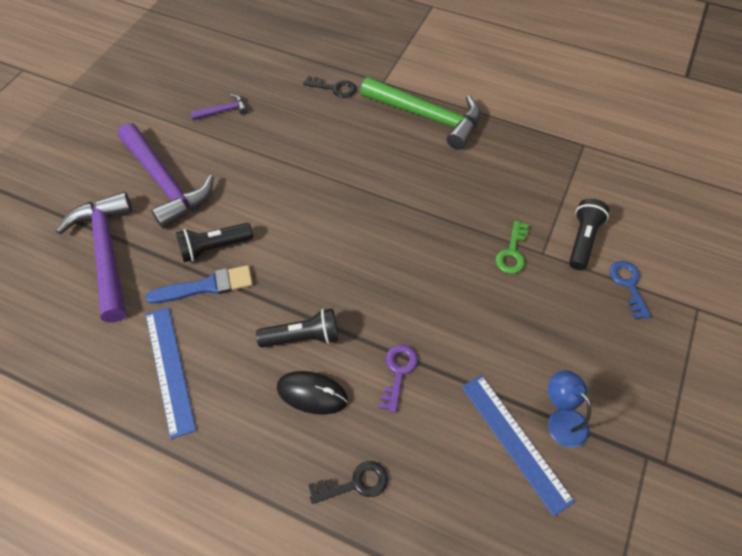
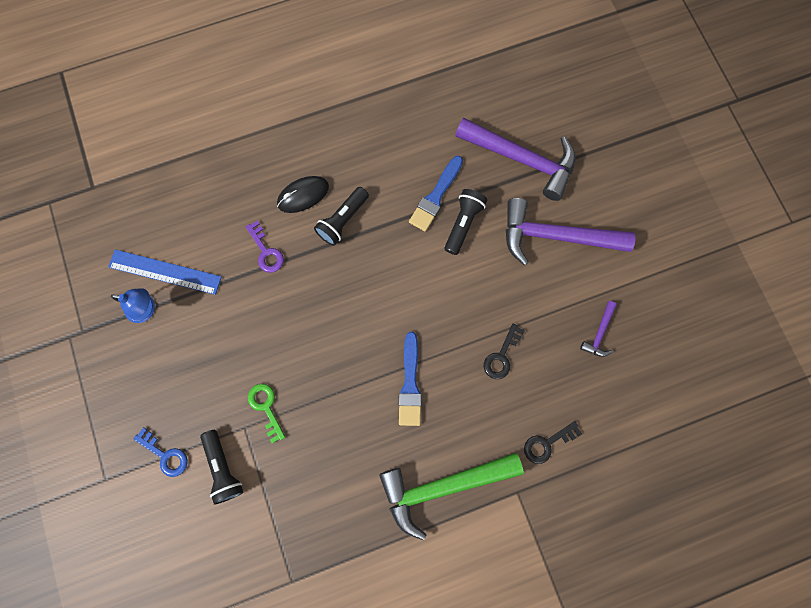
camera: 135 degrees right, 20 degrees up
(170, 369) = (395, 136): blue ruler -> none
(355, 483) = (234, 173): black key -> black key (501, 356)
(384, 182) = (410, 383): none -> blue brush

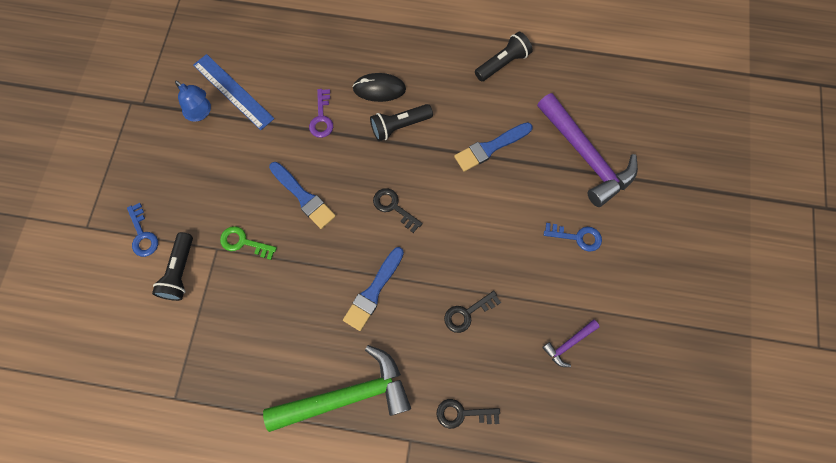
camera: 30 degrees right, 5 degrees down
(266, 407) = (243, 242): green key -> green key turned 75 degrees counterclockwise
(295, 334) = (303, 197): none -> blue brush
(382, 298) = (393, 207): none -> black key
(442, 486) = (347, 395): green hammer -> green hammer turned 150 degrees clockwise
(463, 224) = (500, 183): black flashlight -> black flashlight (502, 63)
(555, 236) = (577, 237): purple hammer -> blue key

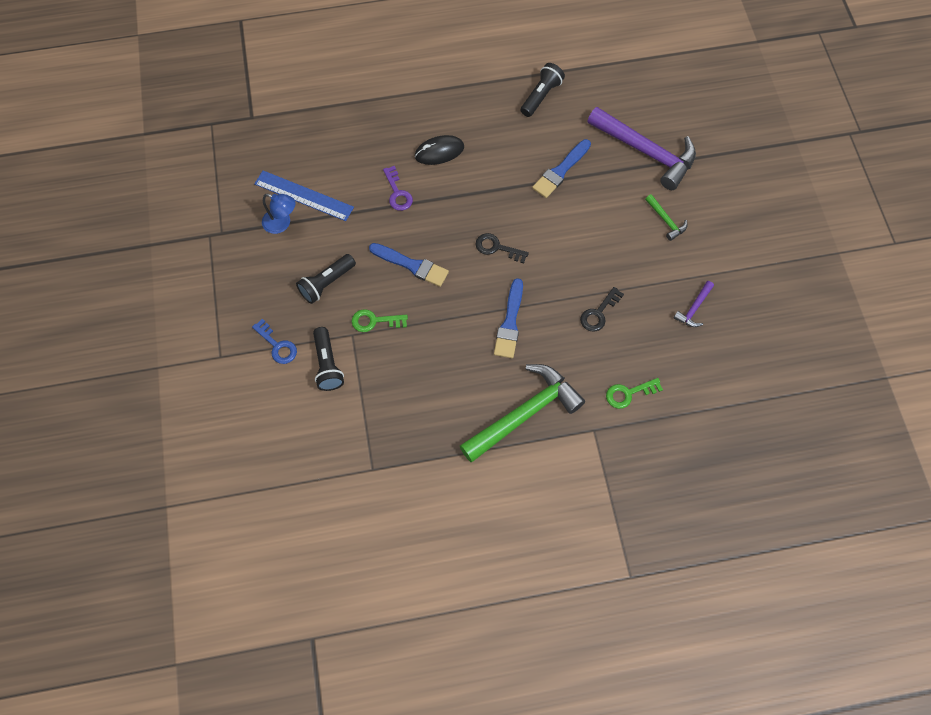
camera: 20 degrees left, 5 degrees down
(399, 126) = (472, 178): black flashlight -> black flashlight (327, 283)
(462, 414) = (628, 393): black key -> green key
(577, 237) = (666, 221): blue key -> green hammer

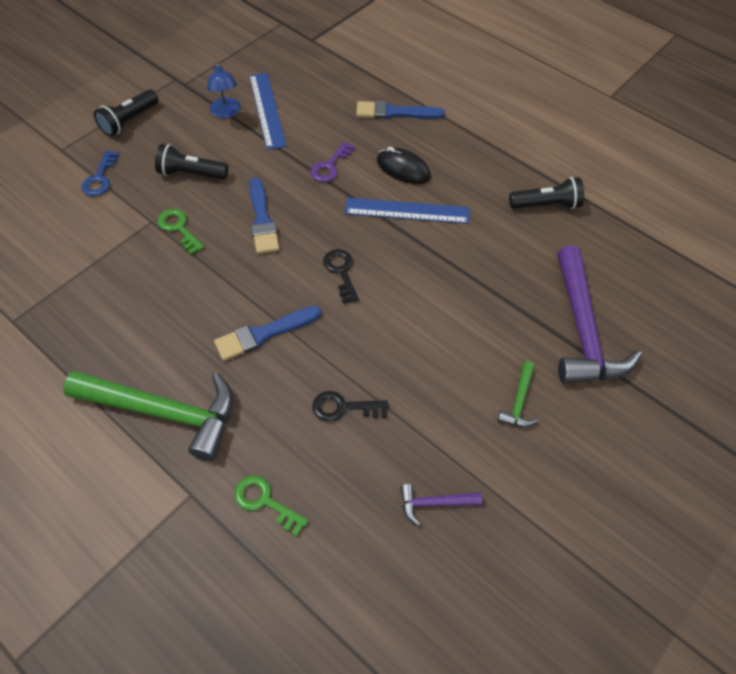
camera: 50 degrees right, 10 degrees down
(327, 364) = (106, 222): black flashlight -> black flashlight (129, 121)
(478, 175) = (407, 211): none -> blue ruler
(560, 171) = (480, 270): blue brush -> blue brush (395, 112)

